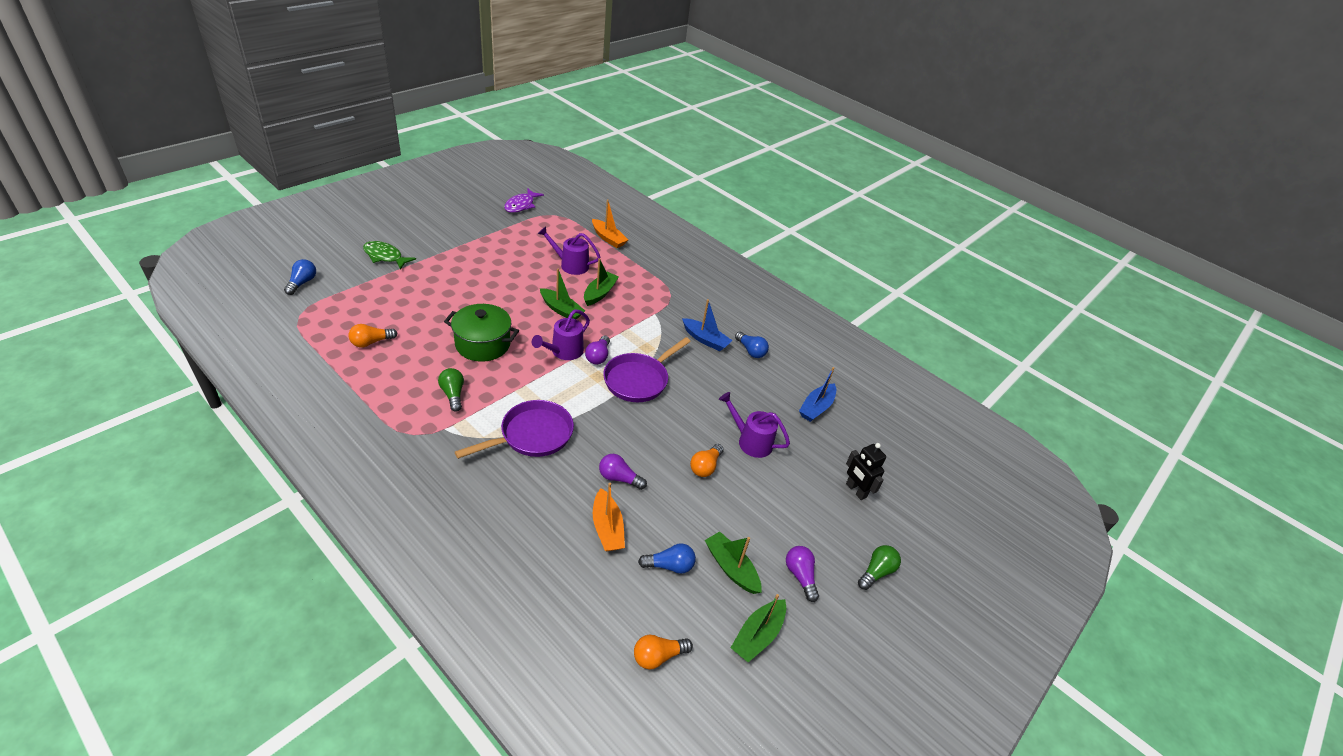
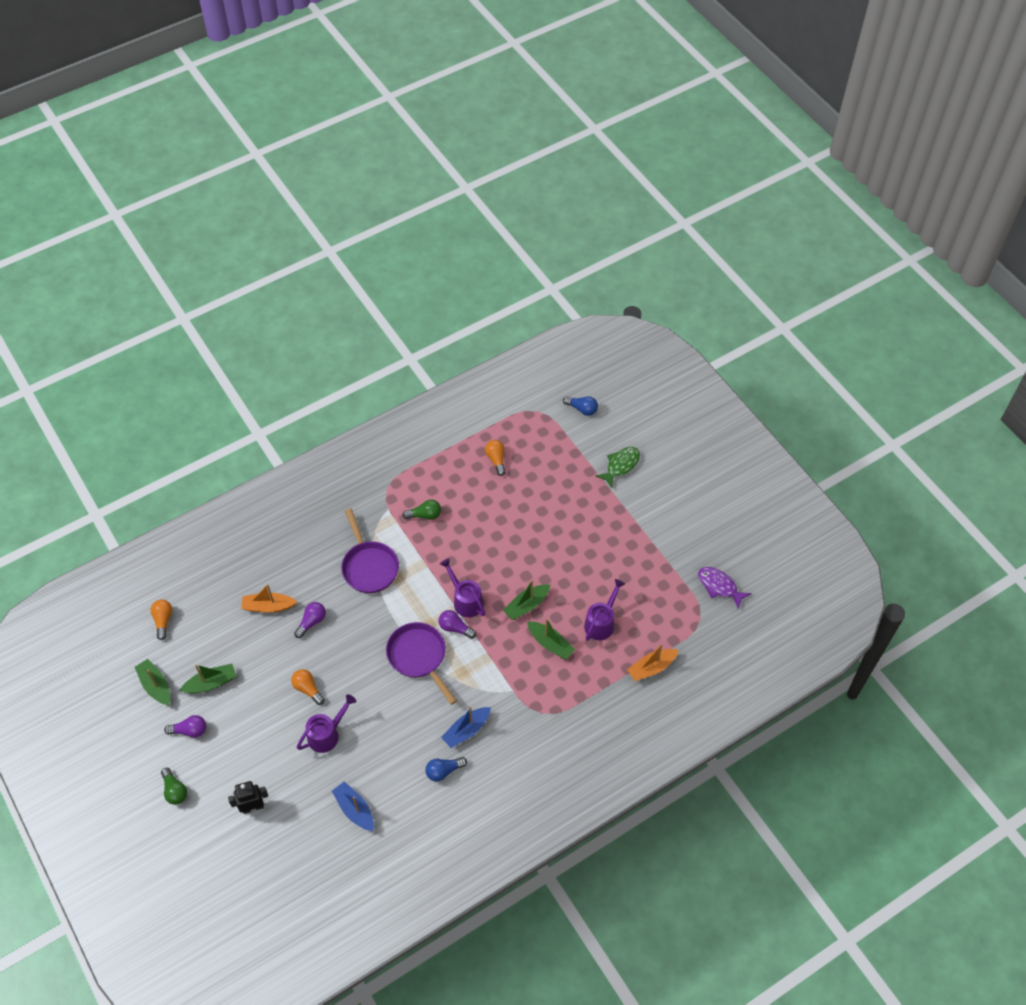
camera: 110 degrees right, 15 degrees up
(483, 344) = (484, 538): green pot -> none
(669, 565) = (225, 642): blue light bulb -> none

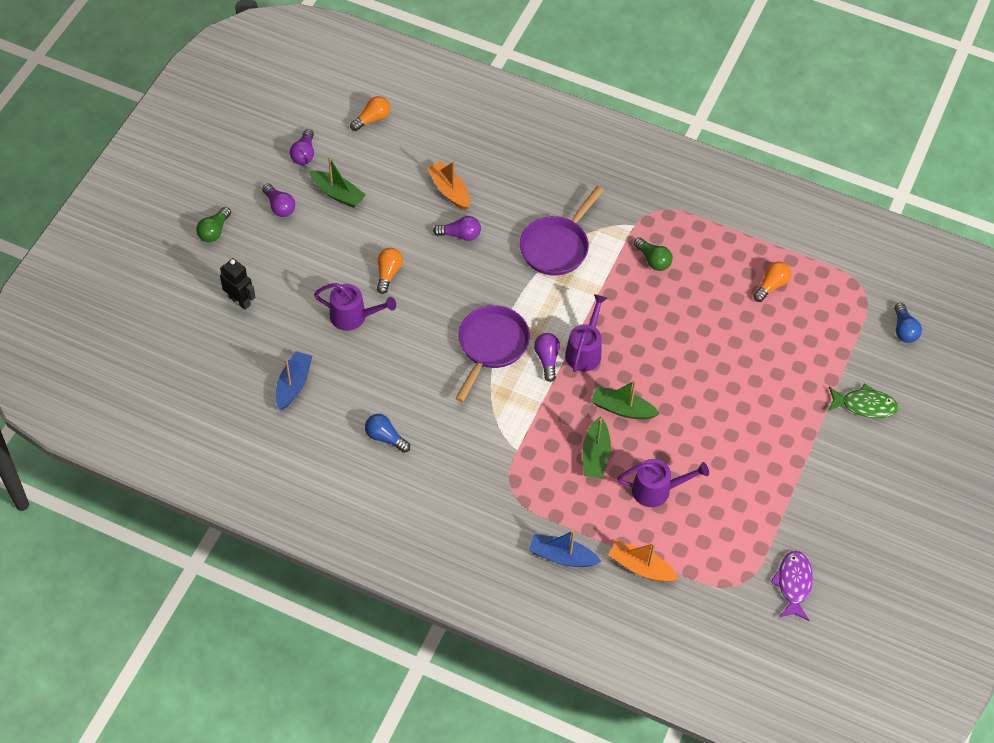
camera: 55 degrees right, 0 degrees up
(155, 686) = (304, 154): green boat -> purple light bulb
(466, 730) = (443, 433): blue boat -> blue boat (562, 556)

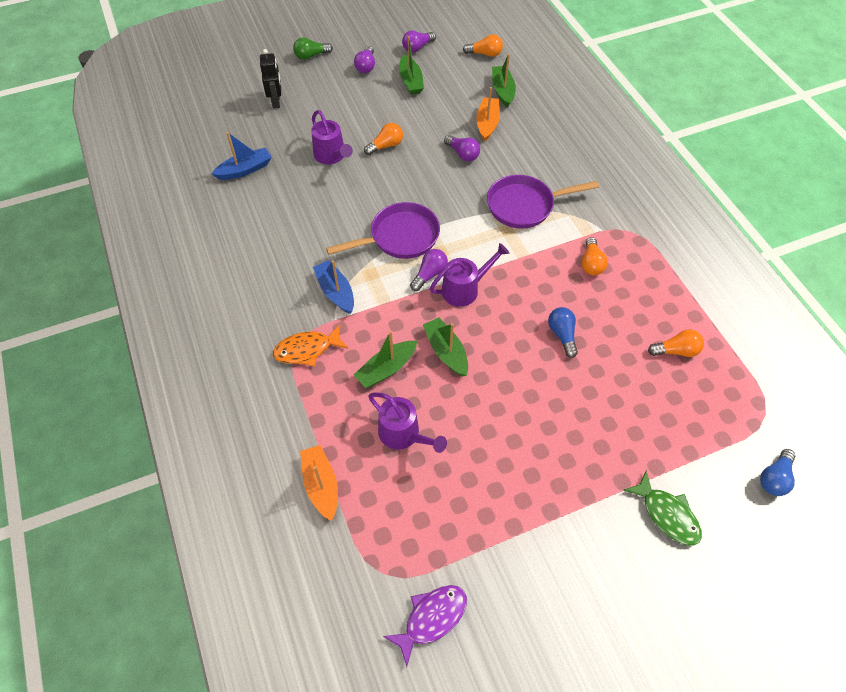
camera: 45 degrees right, 0 degrees up
(385, 437) = (258, 243): blue light bulb -> blue light bulb (562, 335)
(428, 148) = (502, 91): none -> green boat
(523, 488) = (307, 350): none -> orange fish
(562, 556) = (274, 423): blue boat -> blue boat (336, 292)
(653, 260) = (591, 263): green light bulb -> orange light bulb

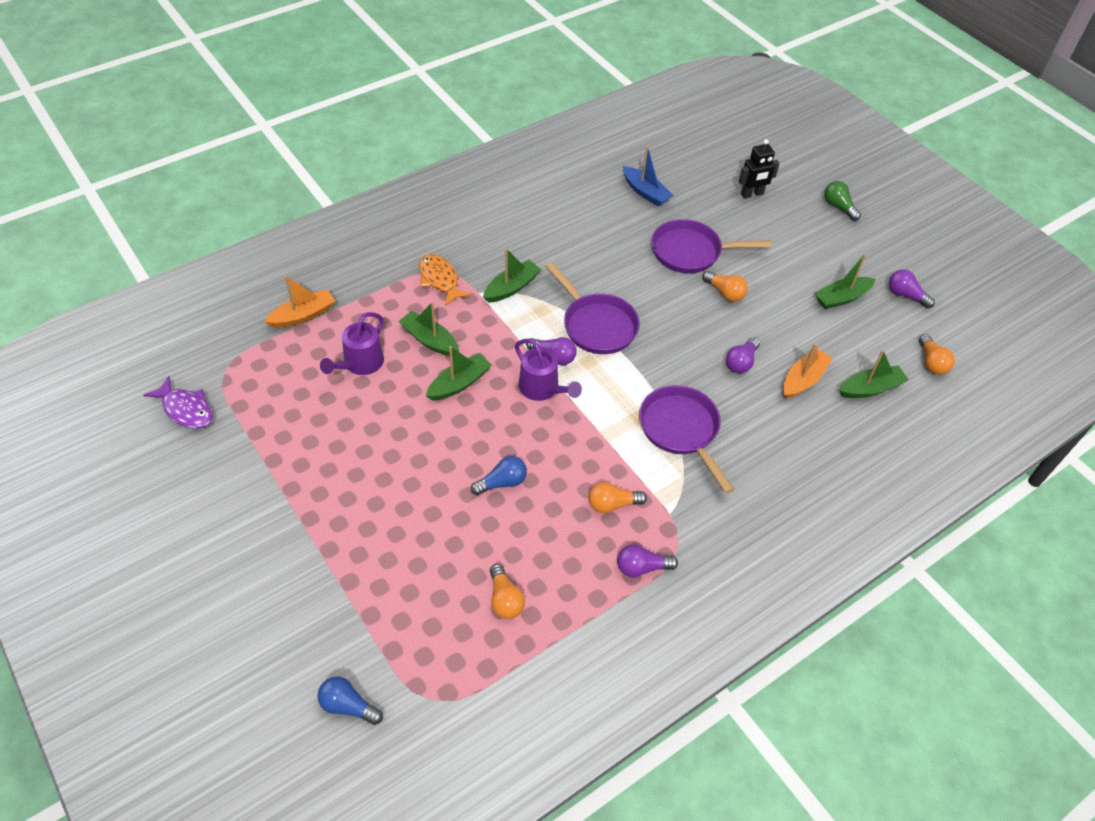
camera: 75 degrees right, 5 degrees down
(332, 156) = (691, 252): purple watering can -> purple pan
(336, 292) = (511, 287): blue boat -> green boat
(366, 66) = (846, 255): purple light bulb -> purple light bulb (641, 567)
(487, 123) = (803, 379): orange boat -> orange boat turned 45 degrees counterclockwise
(667, 514) = (295, 593): green fish -> none

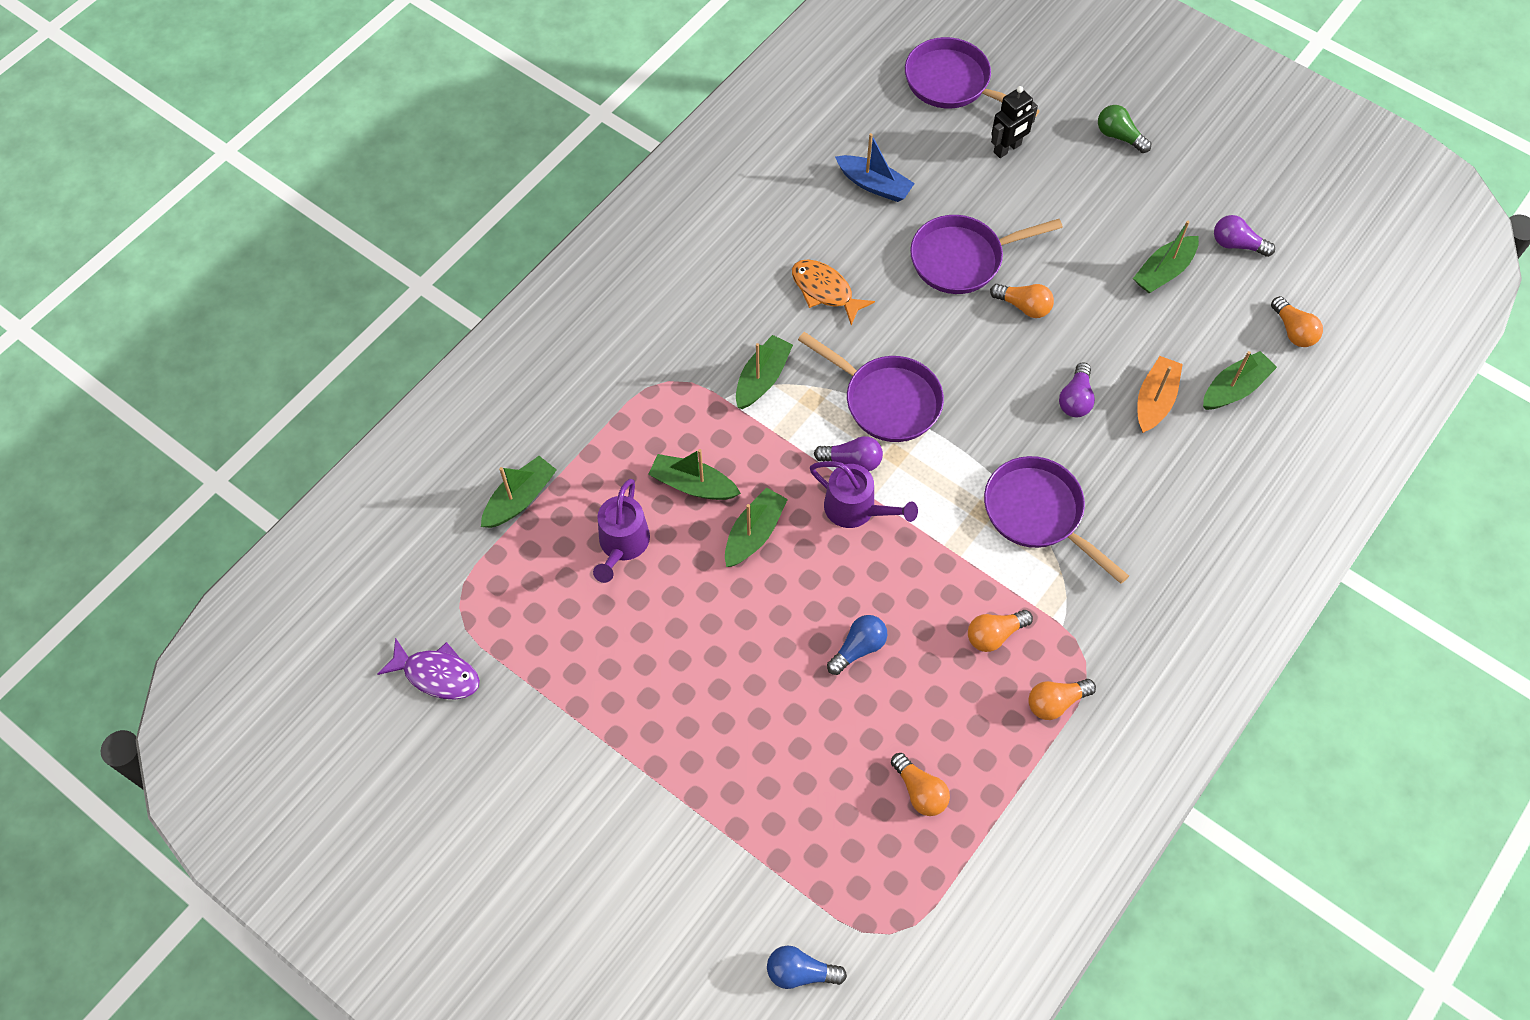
camera: 15 degrees left, 10 degrees up
(303, 315) = (520, 499): orange boat -> green boat
(440, 279) = (668, 394): orange fish -> orange fish (825, 291)
(641, 567) = (1055, 702): purple light bulb -> orange light bulb
(727, 147) = (952, 83): none -> purple pan

